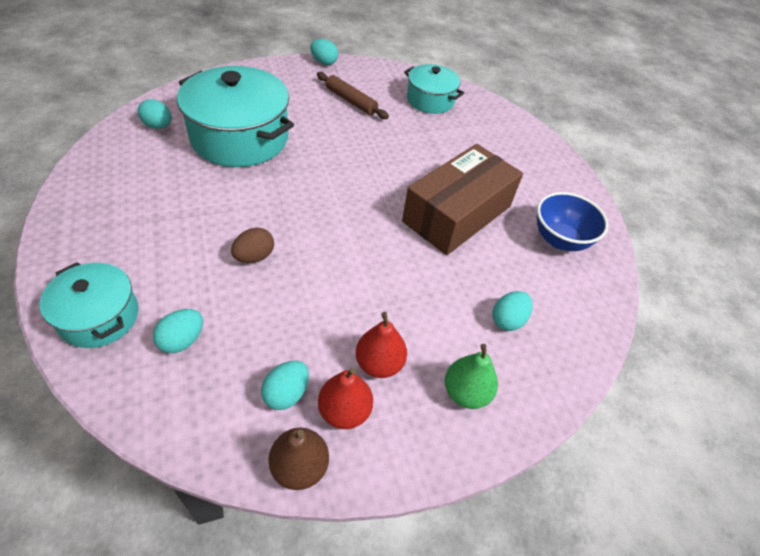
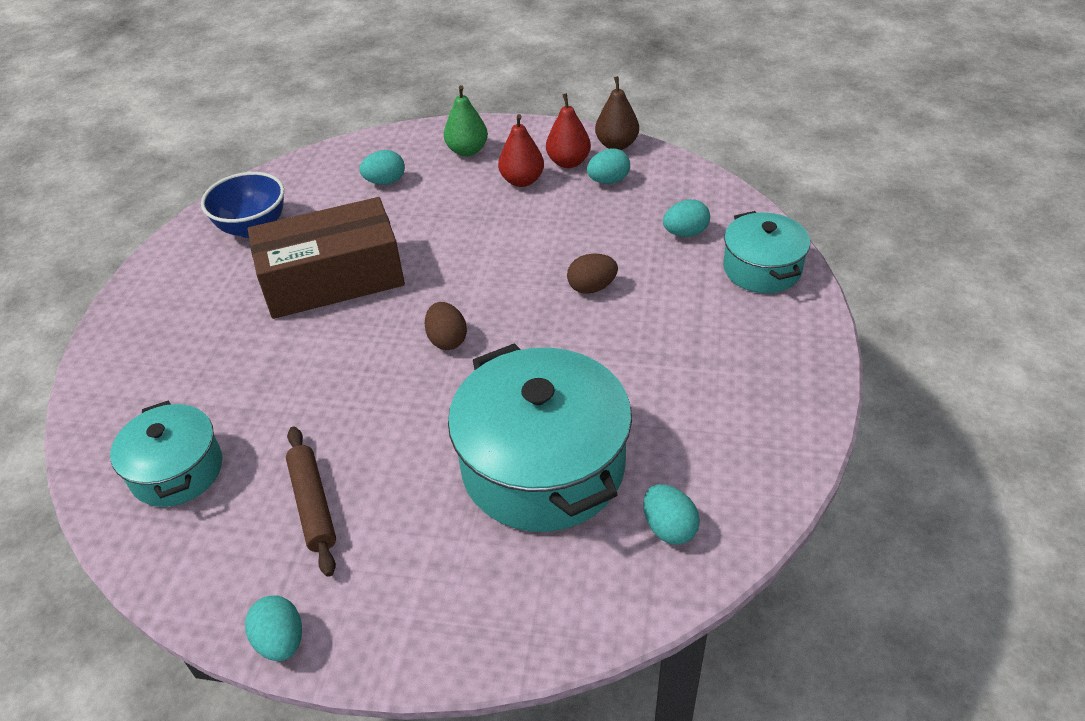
camera: 145 degrees left, 5 degrees down
(341, 191) = (447, 340): none -> brown egg

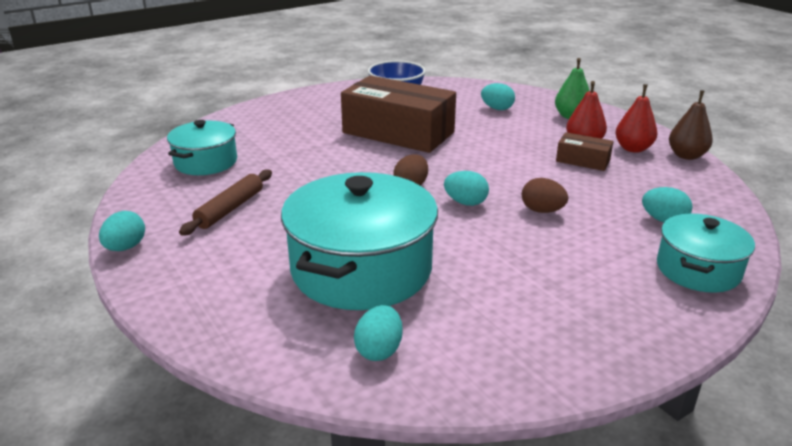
camera: 45 degrees right, 15 degrees down
(548, 204) = (583, 160): none -> brown box
(608, 181) = (647, 169): turquoise egg -> turquoise egg (465, 202)

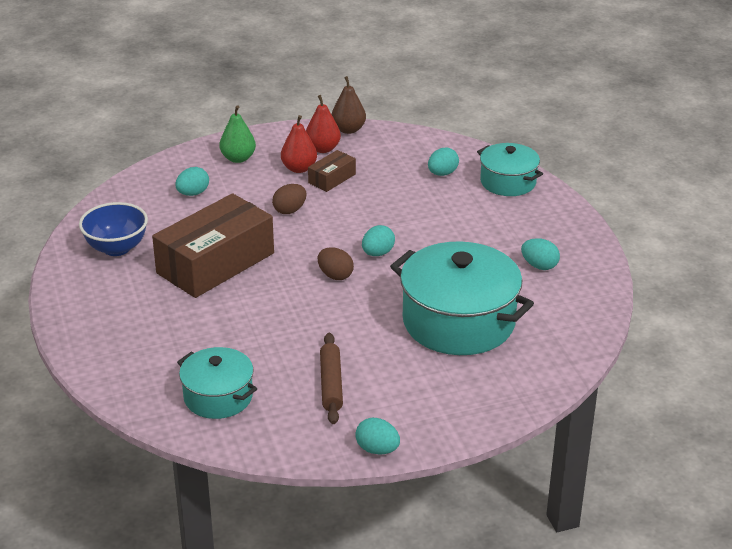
camera: 75 degrees left, 5 degrees up
(230, 209) = (331, 384): brown rolling pin -> brown rolling pin turned 45 degrees clockwise
(379, 350) = (556, 328): turquoise egg -> turquoise egg (539, 266)
(542, 211) = (407, 220): brown egg -> brown egg (290, 210)

